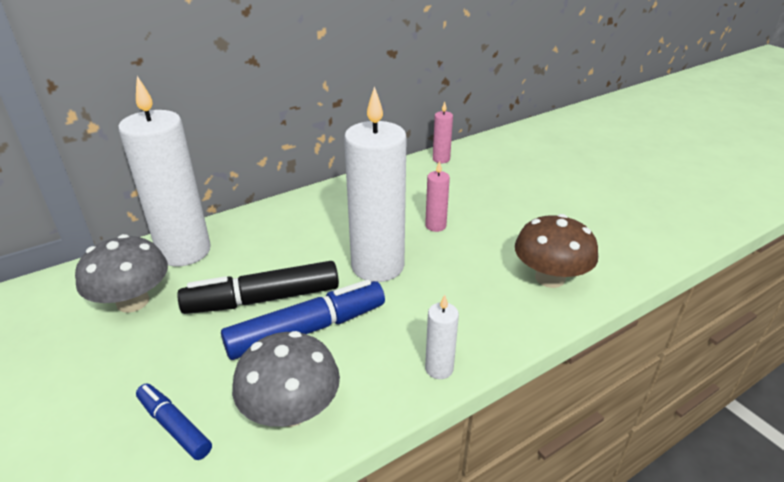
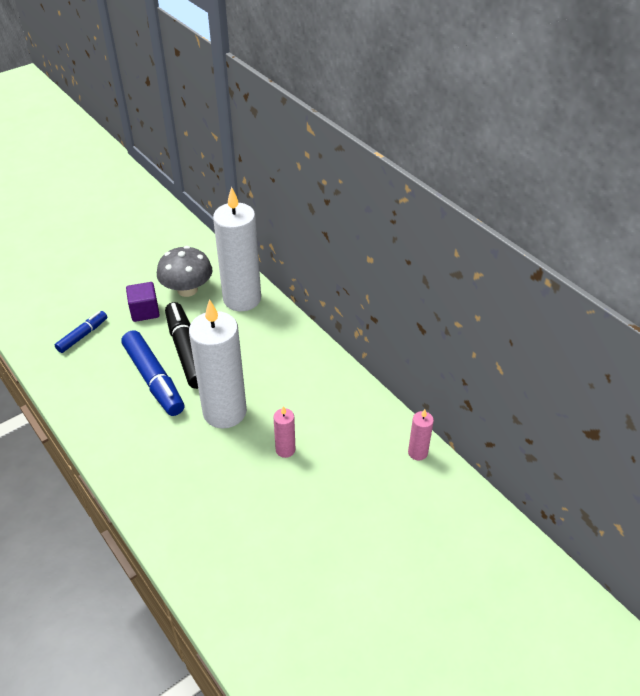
camera: 85 degrees right, 10 degrees up
(155, 347) = (145, 311): none -> purple cube
(291, 410) = (85, 382): grey mushroom -> none
(439, 368) = (109, 455): white candle -> none
(550, 278) = (207, 536): brown mushroom -> none

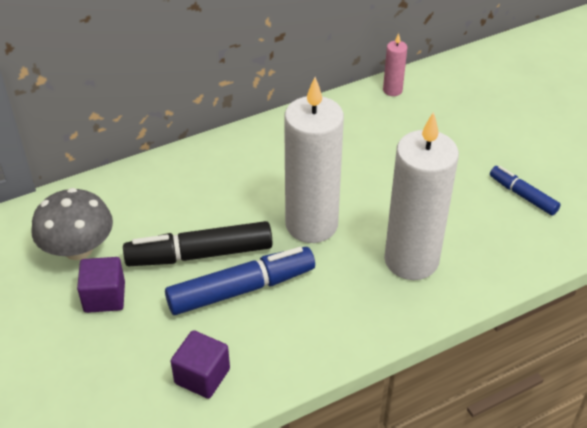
camera: 80 degrees left, 0 degrees up
(76, 371) = (202, 376): none -> purple cube
(83, 335) = (129, 371): blue marker -> blue marker (522, 195)
(242, 299) = (121, 195): white candle -> white candle (411, 260)
(285, 450) = (375, 180): pink candle -> none

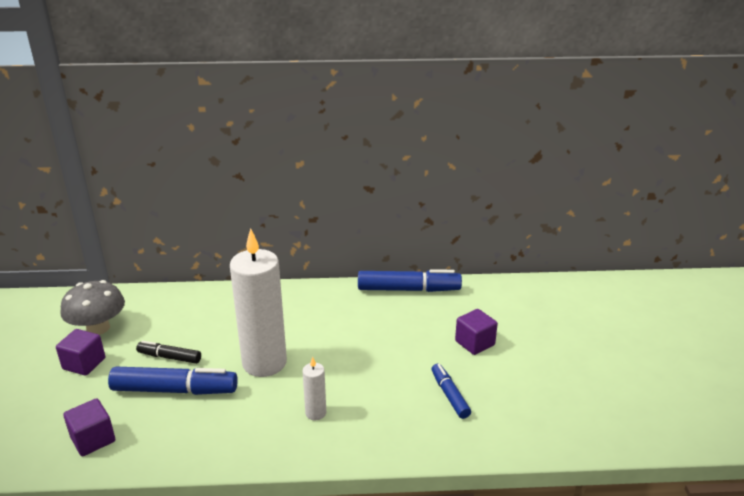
camera: 25 degrees right, 15 degrees down
(199, 254) = (169, 357): black marker -> black marker, size x0.57
(392, 90) = (408, 289): pink candle -> blue marker
(411, 260) = (315, 413): white candle -> white candle, size x0.43
(504, 131) = (474, 343): none -> purple cube

